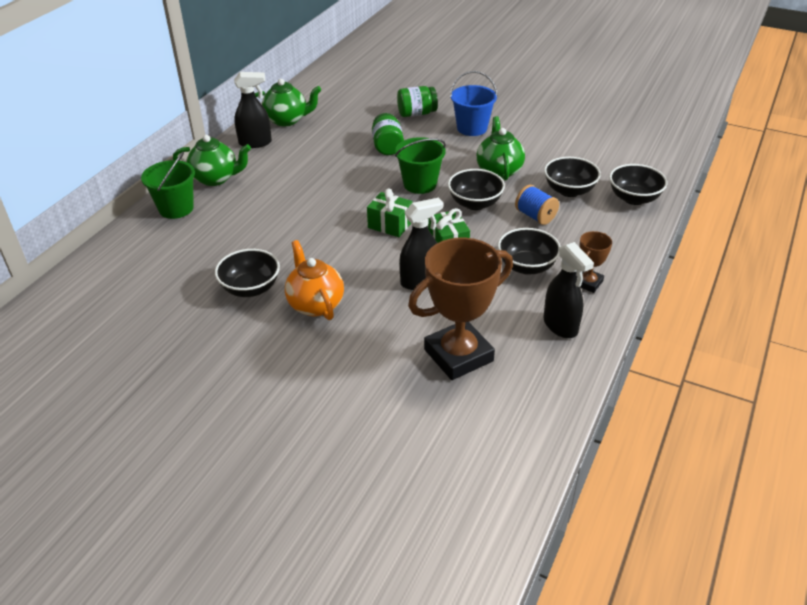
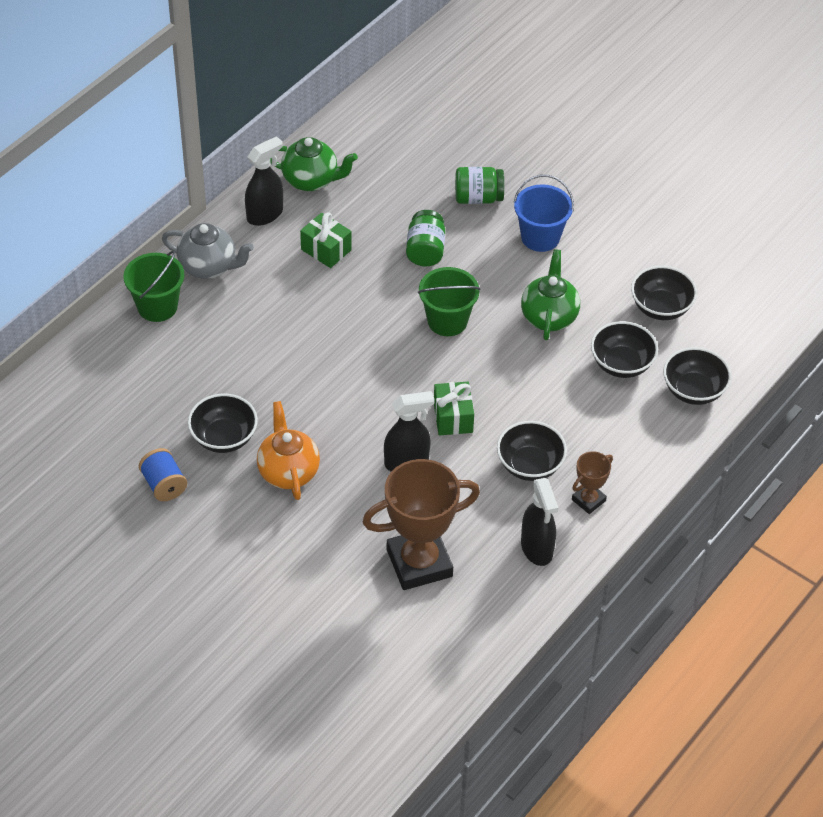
camera: 10 degrees right, 10 degrees up
(216, 178) = (209, 267): green teapot -> grey teapot
(255, 143) = (265, 214): black spray bottle -> black spray bottle turned 45 degrees counterclockwise
(390, 225) = (395, 377): green gift -> green gift (326, 250)
(475, 203) = (503, 363): black bowl -> black bowl (661, 307)
(535, 216) = (566, 396): blue spool -> blue spool (164, 485)

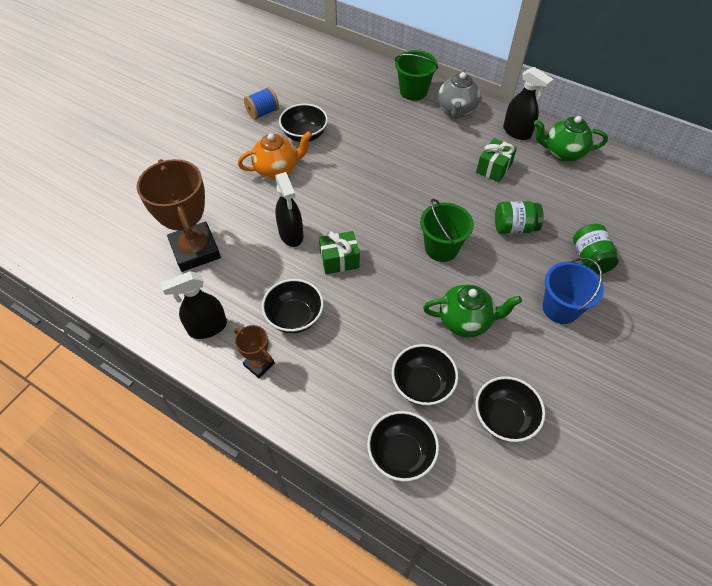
camera: 85 degrees right, 5 degrees up
(311, 180) = (562, 153): green teapot -> green teapot turned 90 degrees clockwise

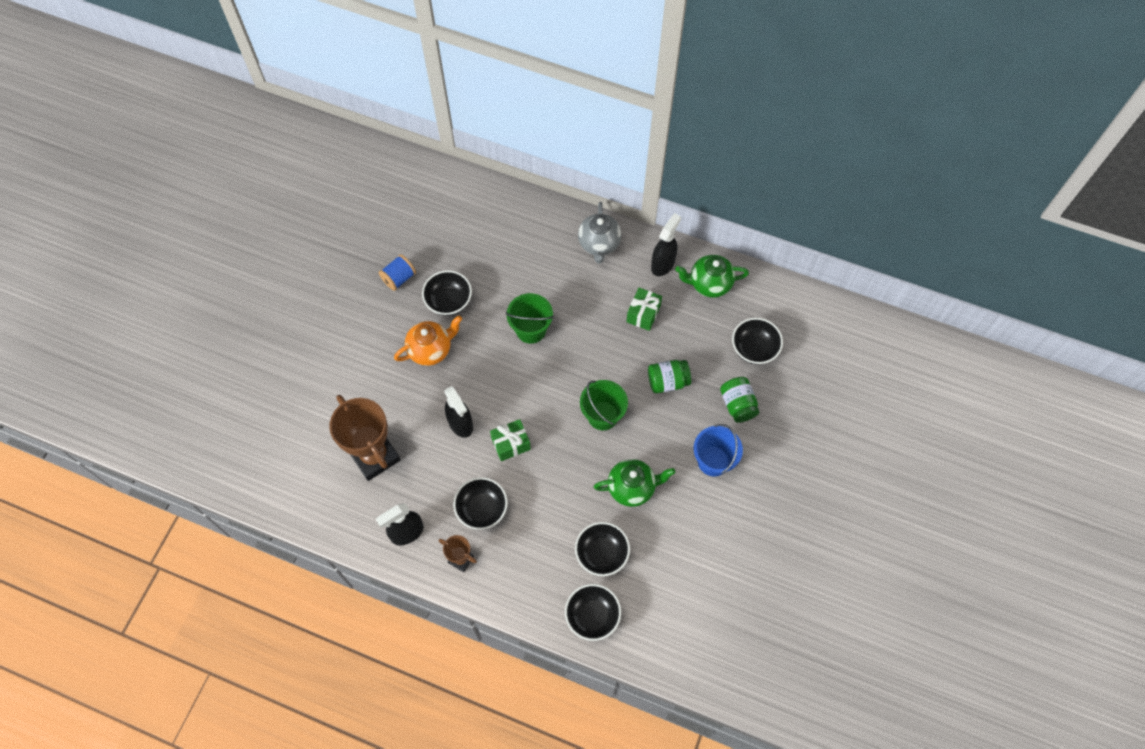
camera: 10 degrees left, 10 degrees up
(413, 91) = (551, 224): green bucket -> green bucket (531, 330)
(504, 418) = (671, 571): black bowl -> black bowl (754, 349)
(517, 132) = (663, 264): black spray bottle -> black spray bottle turned 90 degrees counterclockwise

